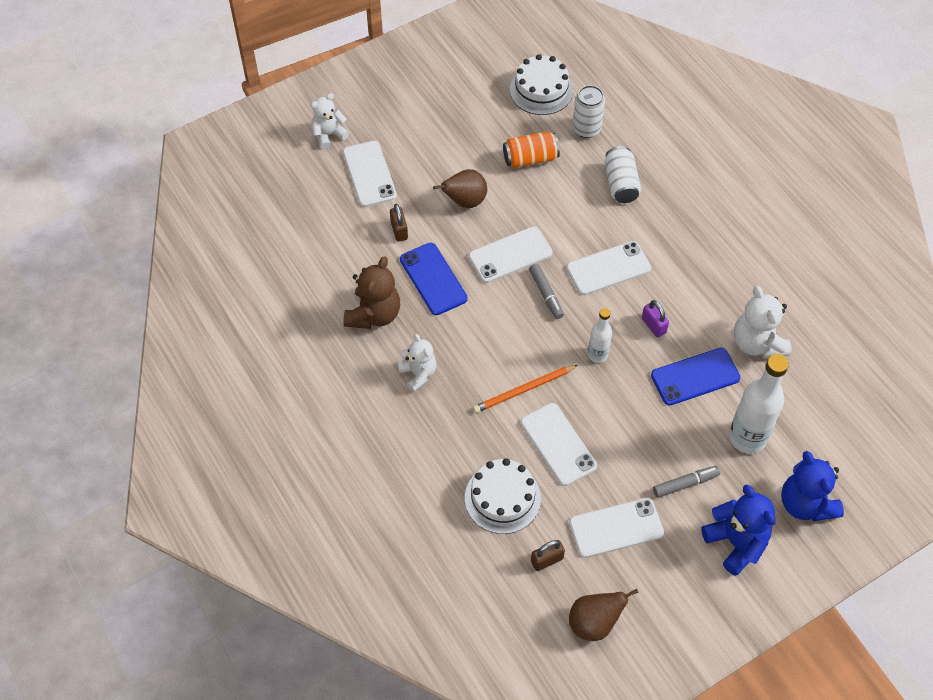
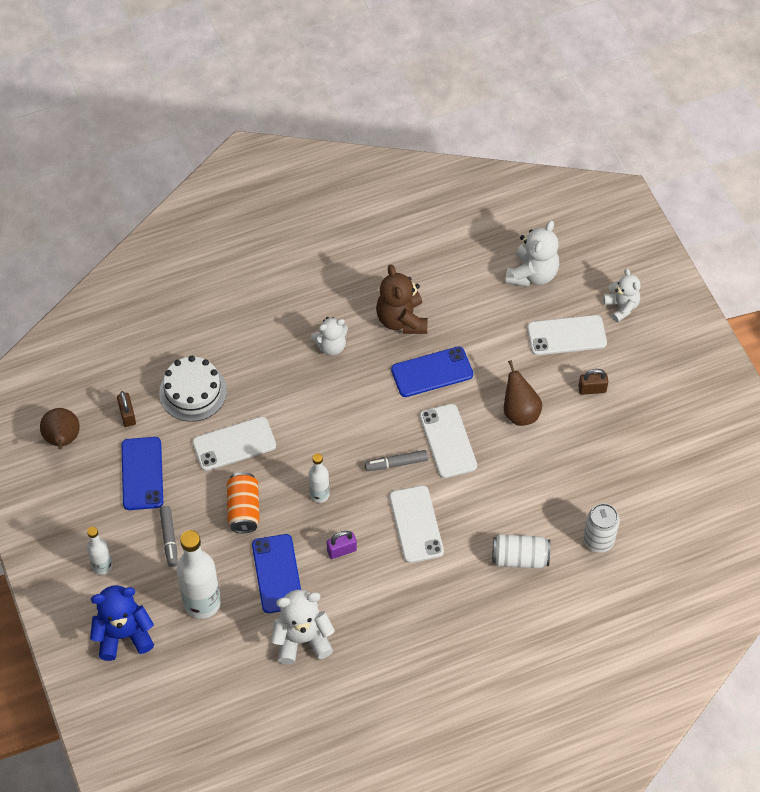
camera: 100 degrees right, 0 degrees up
(299, 209) = (532, 274): none -> white teddy bear
(374, 314) = (401, 320): brown teddy bear -> brown teddy bear turned 45 degrees clockwise
(399, 230) = (493, 352): brown padlock -> brown padlock (592, 389)
(523, 390) = (295, 426): orange pencil -> none
(530, 159) = (565, 479): orange can -> orange can (244, 509)
(541, 90) = (658, 507): white cake -> none
(616, 528) = (142, 473): white phone -> blue phone
(736, 543) = (102, 566): blue teddy bear -> white bottle

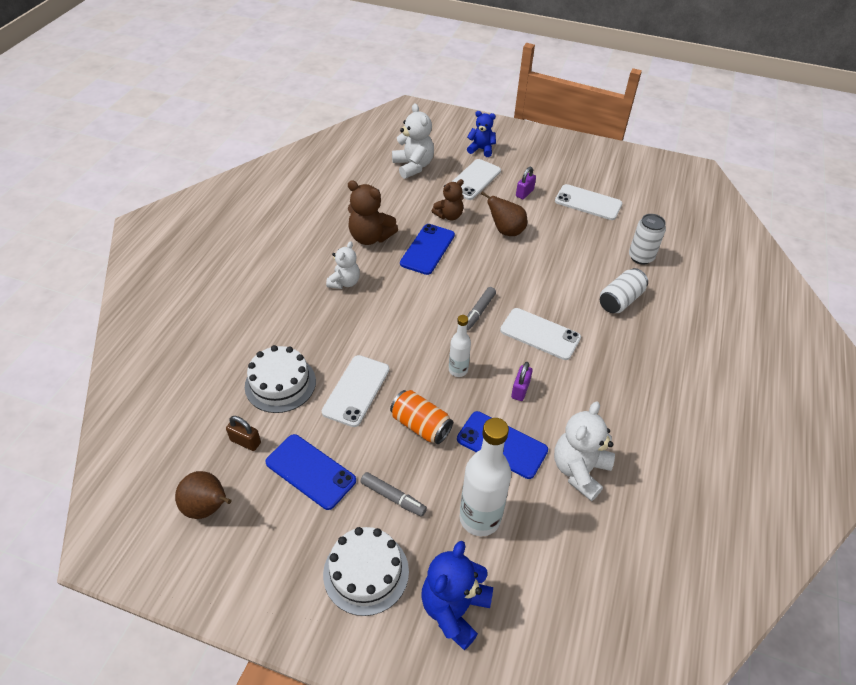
camera: 50 degrees left, 10 degrees down
(102, 566) = (366, 572): white bottle -> white cake
(448, 441) = (490, 275): white phone -> white phone (588, 202)
(493, 355) = (449, 216): none -> brown teddy bear
(592, 389) = (524, 193): brown padlock -> purple padlock
(621, 307) = (481, 149): white teddy bear -> blue teddy bear

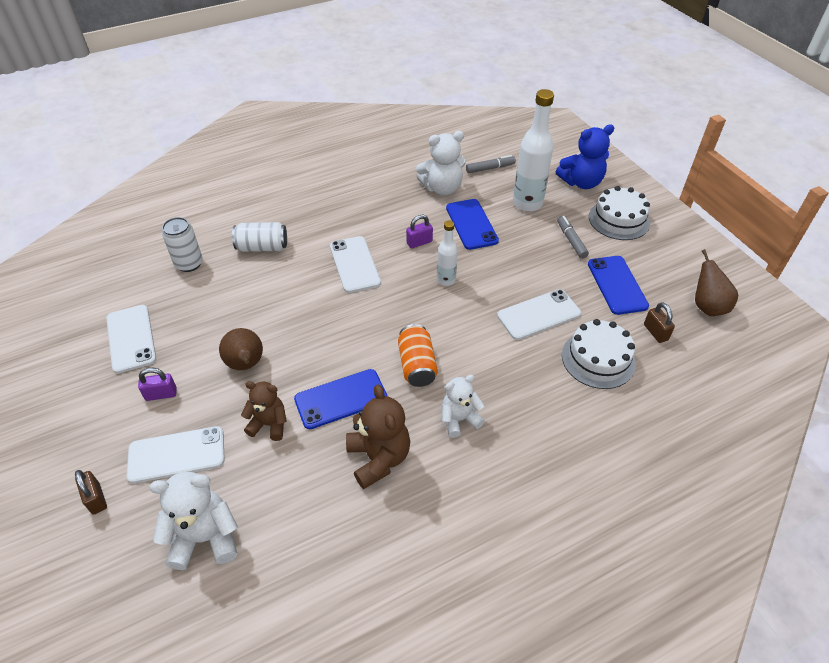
camera: 135 degrees left, 0 degrees up
(413, 166) = (205, 538): white teddy bear -> white teddy bear turned 60 degrees clockwise
(420, 425) = (513, 264): orange can -> orange can (417, 365)
(478, 312) = (376, 309): grey marker -> grey marker (490, 168)
(481, 149) = (96, 499): blue teddy bear -> brown padlock

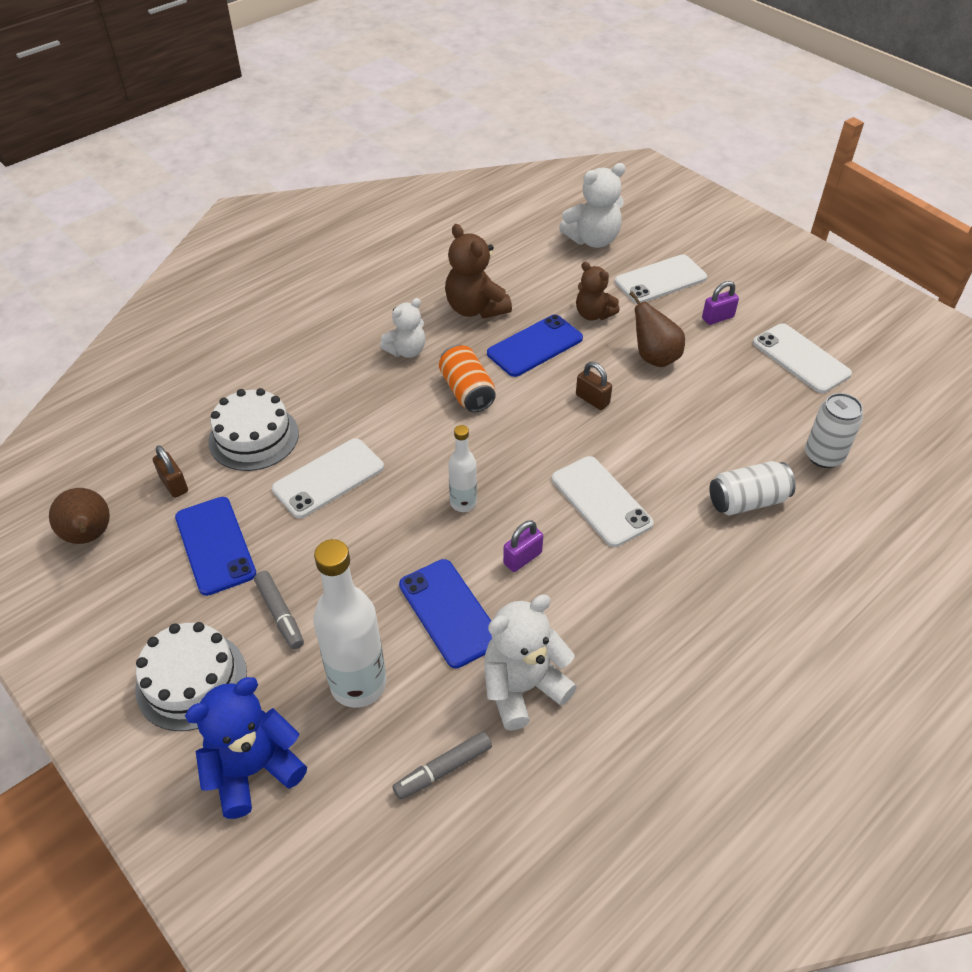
camera: 165 degrees right, 0 degrees up
(96, 499) = (700, 244): brown padlock -> brown padlock (592, 399)
(269, 424) = (593, 314): brown teddy bear -> brown teddy bear turned 45 degrees clockwise

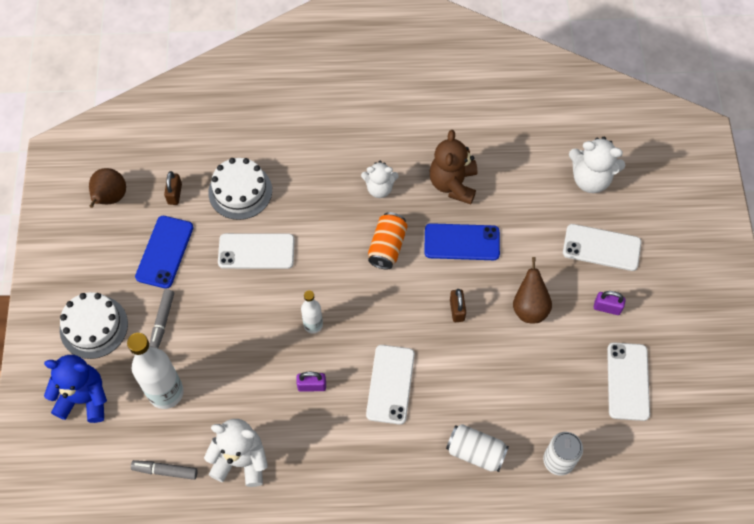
camera: 40 degrees right, 15 degrees up
(449, 612) = (244, 388): blue phone -> none
(593, 314) = (525, 244): brown teddy bear -> none

